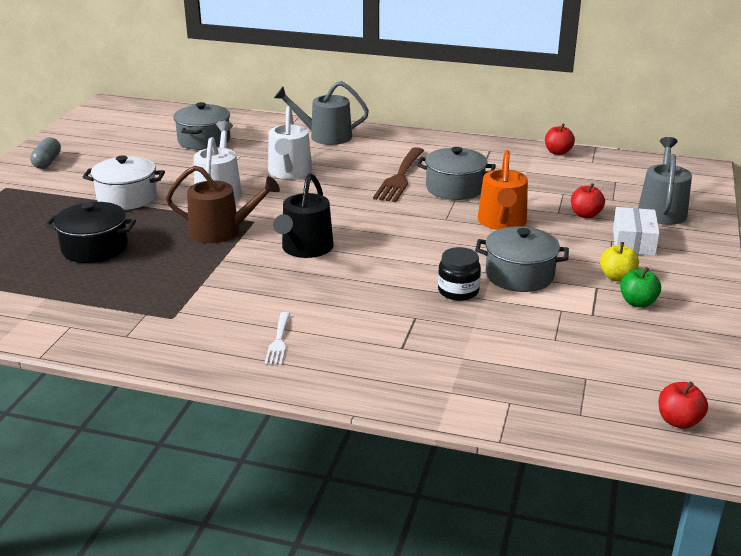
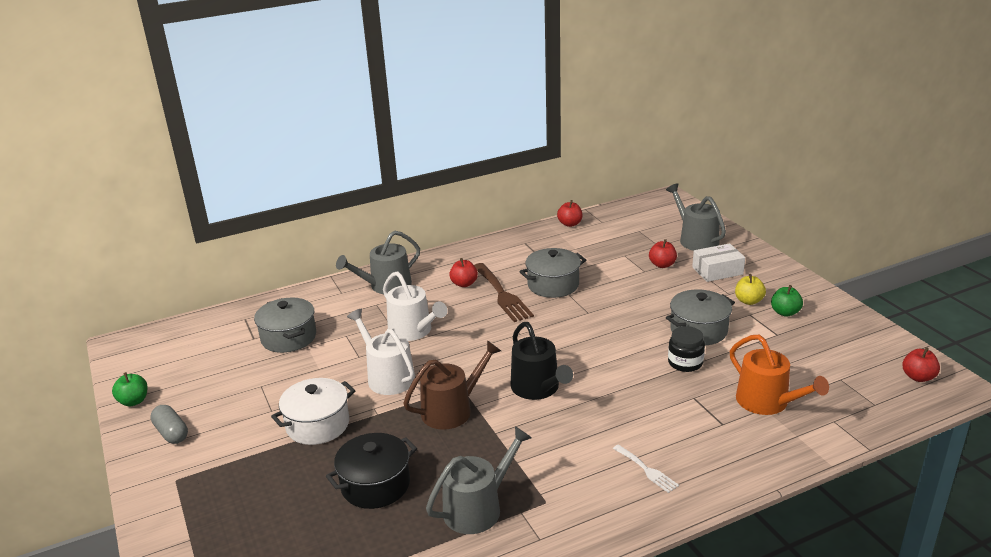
camera: 40 degrees left, 0 degrees up
(60, 136) = (134, 401): none -> green apple
(125, 295) = (478, 508): none -> grey watering can
(384, 158) = (464, 284): none -> red apple
(502, 222) = (625, 296): orange watering can -> orange watering can (767, 402)
(633, 242) = (717, 271): white box -> white box turned 75 degrees counterclockwise

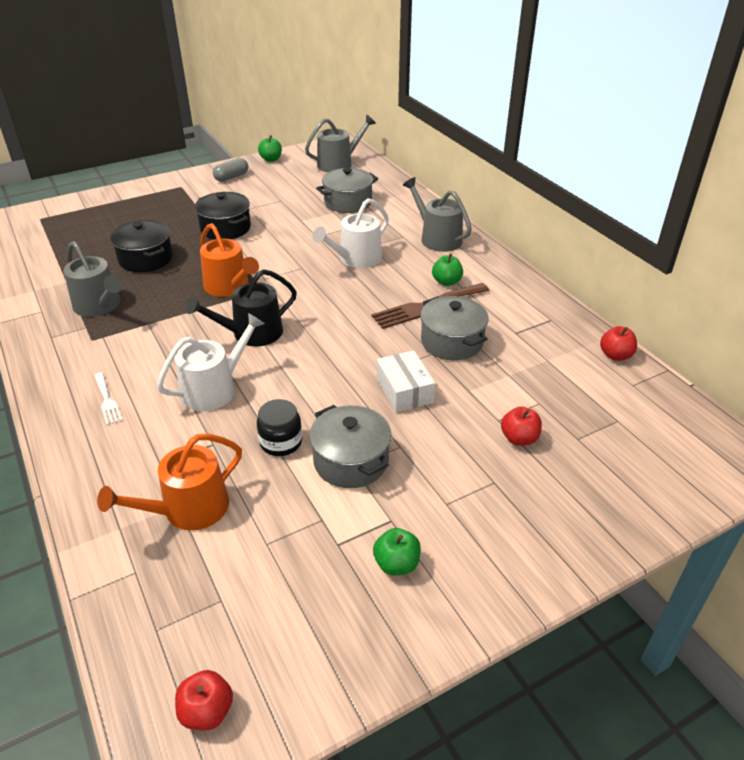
camera: 85 degrees right, 10 degrees up
(318, 425) = (225, 228): white pot -> black pot
(387, 376) = (284, 252): white watering can -> white watering can (214, 389)
(452, 410) = (229, 287): brown watering can -> orange watering can
(464, 284) = (446, 282): red apple -> green apple
(647, 470) = (107, 400): white fork -> white fork turned 75 degrees counterclockwise
(695, 239) = (609, 482): grey watering can -> grey watering can (338, 164)
(717, 271) = (512, 498): white box -> white box (404, 390)
(748, 301) = (427, 524): yellow apple -> none

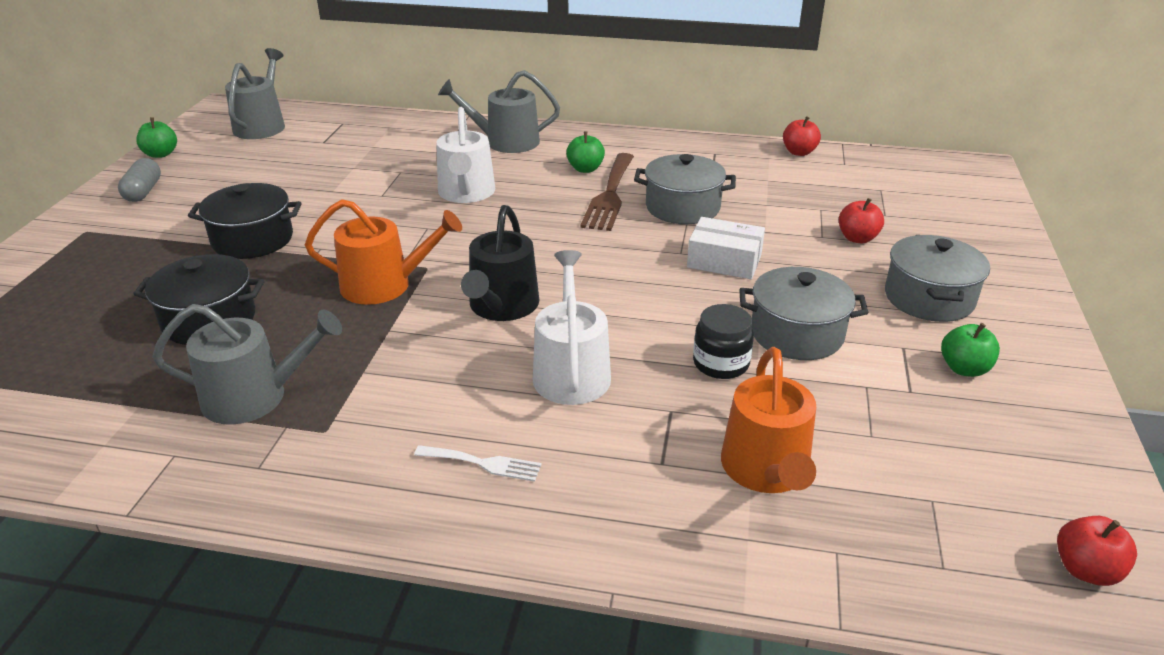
camera: 50 degrees left, 5 degrees down
(348, 202) = (351, 153): grey pot -> grey pot (929, 298)

